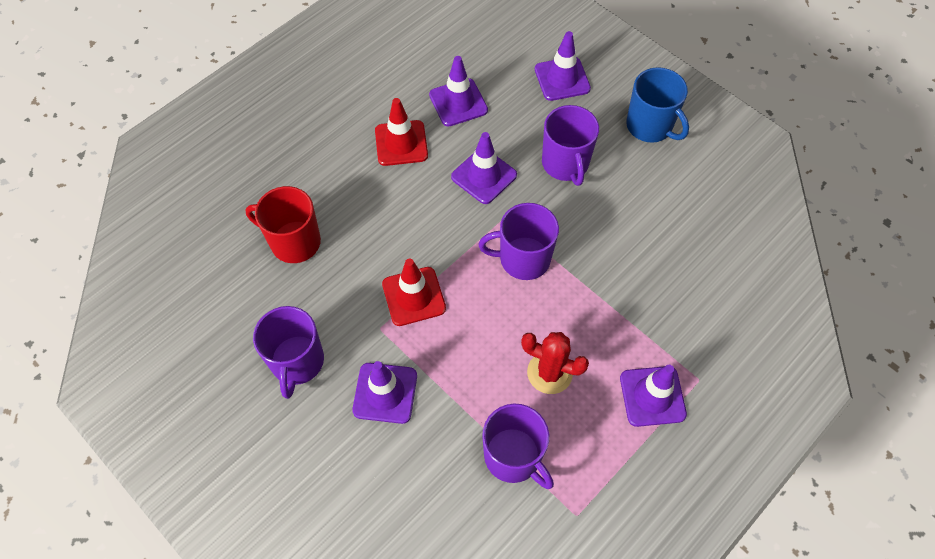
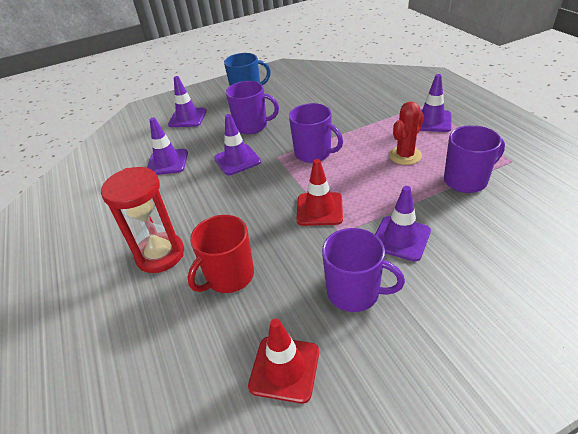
camera: 65 degrees left, 20 degrees down
(309, 168) = (160, 254): none -> red hourglass
(401, 143) = (179, 195): red traffic cone -> red traffic cone (284, 369)
(523, 259) = (313, 153): purple mug -> purple mug turned 75 degrees counterclockwise

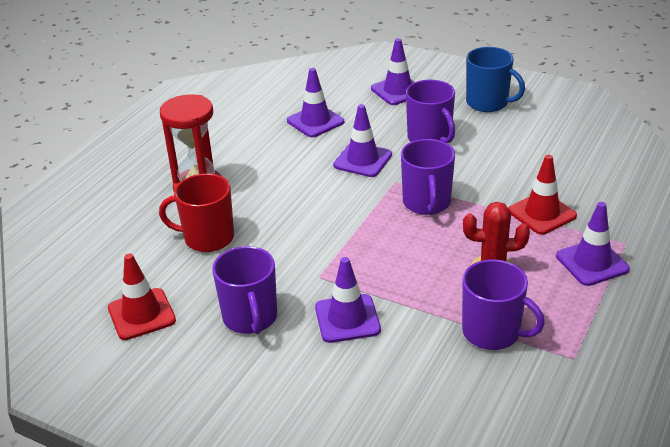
camera: 50 degrees right, 5 degrees down
(319, 209) = (340, 248): red traffic cone -> red traffic cone (542, 213)

